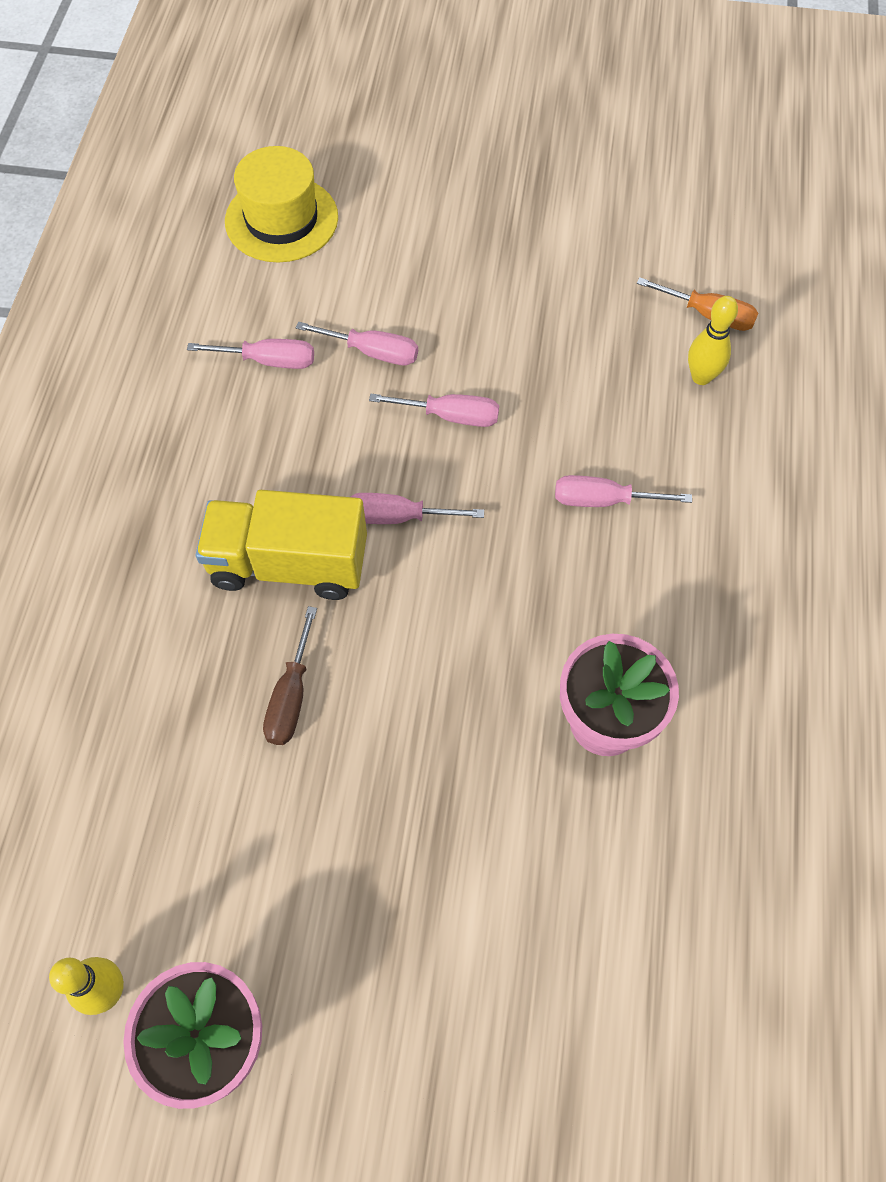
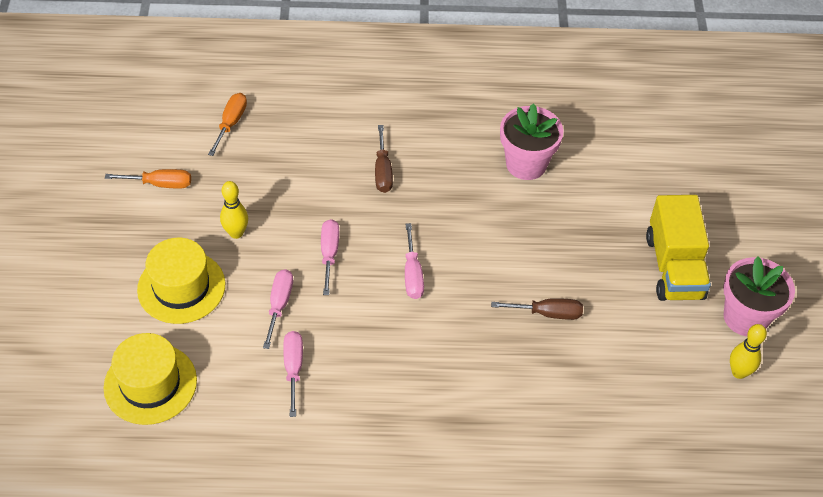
camera: 100 degrees left, 10 degrees down
(289, 564) = (458, 329): yellow truck -> yellow truck (674, 267)
(420, 251) = (181, 287): none -> yellow hat
(597, 234) = (160, 184): none -> orange screwdriver
(603, 500) = (383, 171): pink screwdriver -> brown screwdriver
(701, 377) = (282, 126): yellow bowling pin -> yellow bowling pin (236, 233)

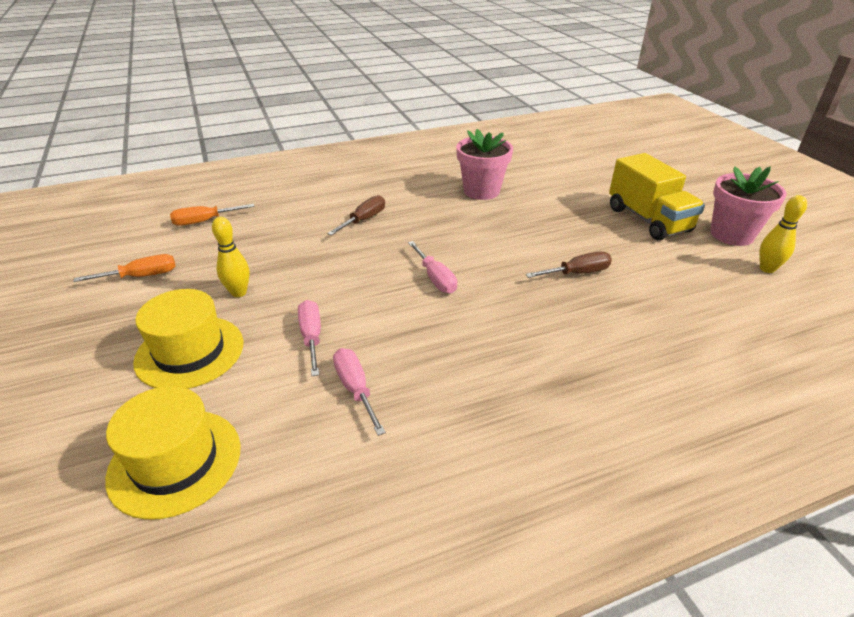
camera: 20 degrees left, 15 degrees down
(231, 123) = (204, 221): orange screwdriver -> orange screwdriver turned 105 degrees counterclockwise
(329, 254) = (345, 284): pink screwdriver -> none
(383, 171) = (364, 220): brown screwdriver -> brown screwdriver turned 120 degrees counterclockwise

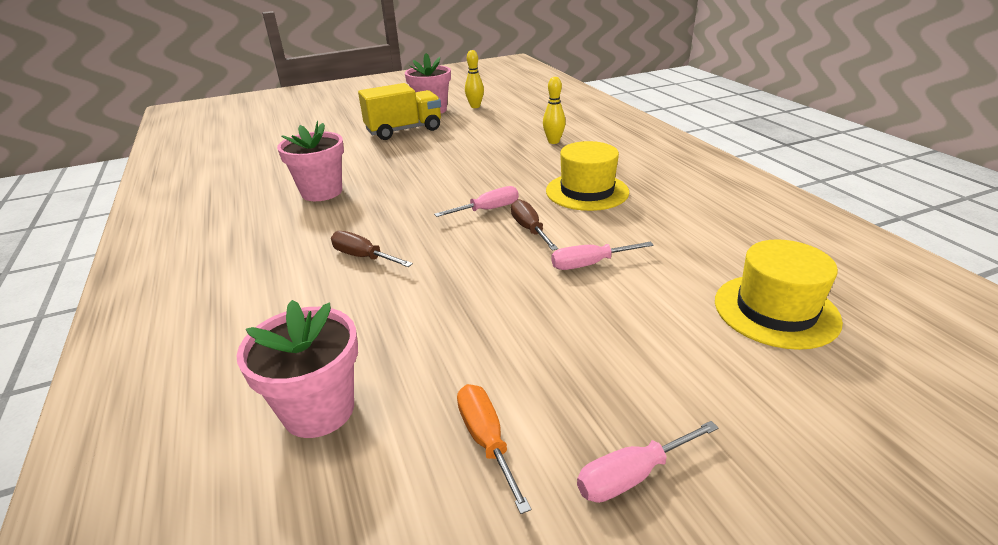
camera: 90 degrees left, 5 degrees down
(190, 352) = (637, 339): yellow hat -> yellow hat (587, 191)
(204, 221) = (319, 410): orange screwdriver -> pink flower pot
(239, 292) = (521, 326): yellow bowling pin -> yellow bowling pin (553, 141)
(355, 389) = (647, 235): pink screwdriver -> pink screwdriver (632, 475)
(577, 273) = (480, 156): brown screwdriver -> brown screwdriver (529, 229)

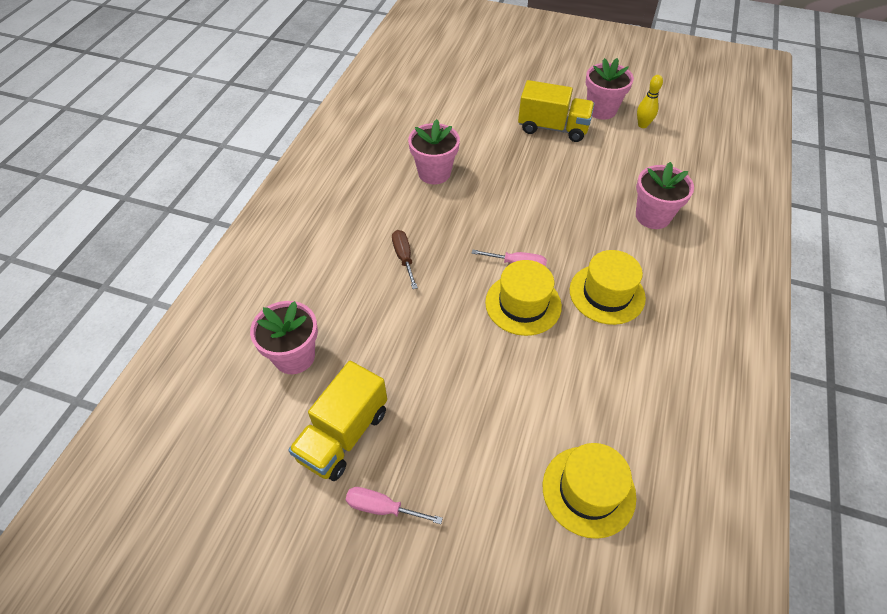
camera: 40 degrees right, 20 degrees up
(486, 440) = (343, 435): orange screwdriver -> yellow truck
(529, 229) = (523, 304): brown screwdriver -> yellow hat
(553, 141) = (652, 216): yellow bowling pin -> pink flower pot
(589, 264) = (523, 363): pink screwdriver -> none

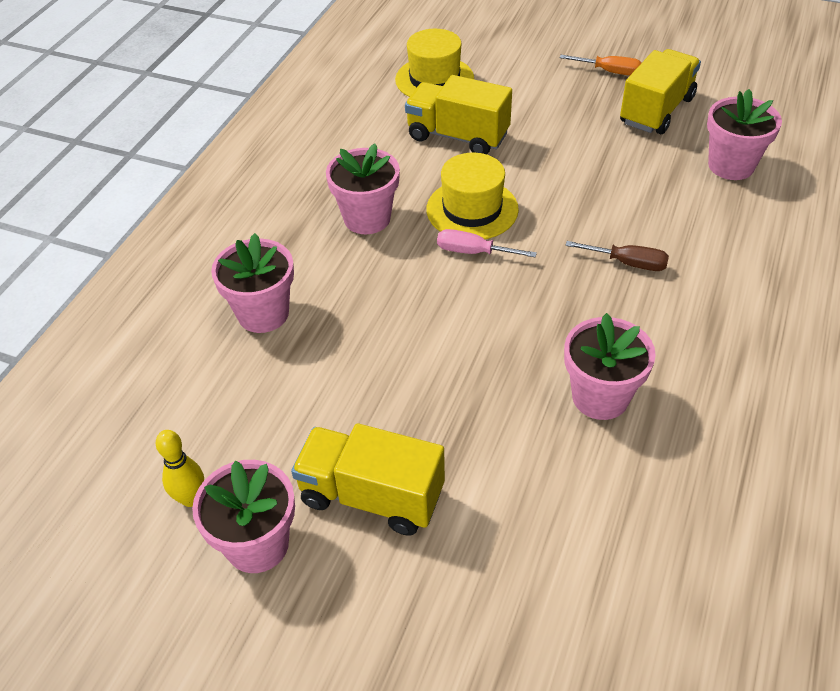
camera: 175 degrees left, 5 degrees down
(382, 508) = (609, 72): pink screwdriver -> orange screwdriver
(404, 258) = (628, 263): brown screwdriver -> brown screwdriver turned 60 degrees counterclockwise
(547, 392) = (457, 136): none -> yellow truck
(607, 294) = (367, 218): yellow hat -> pink flower pot

